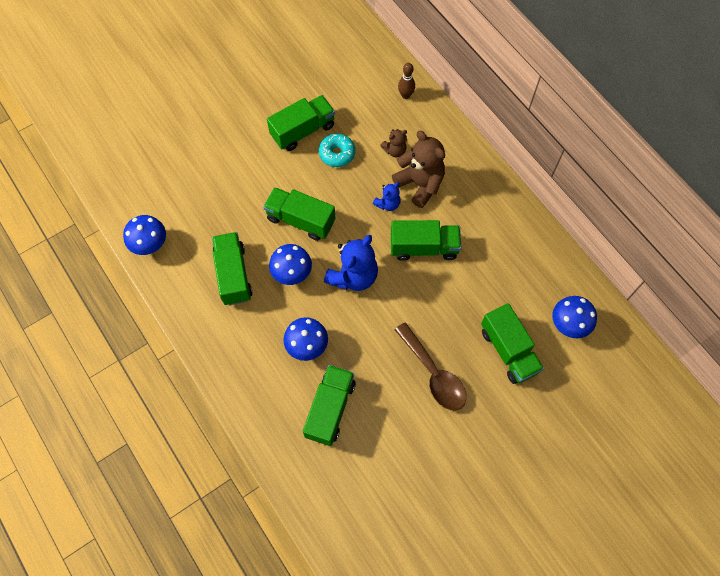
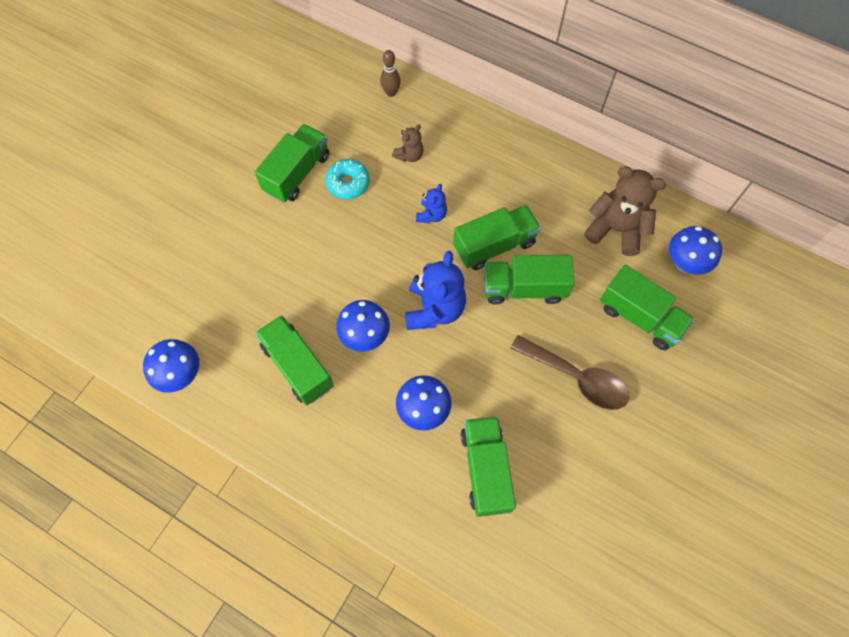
camera: 25 degrees left, 0 degrees up
(300, 220) = (344, 272): green truck -> green truck (524, 288)
(420, 184) = (455, 180): brown teddy bear -> brown teddy bear (616, 229)

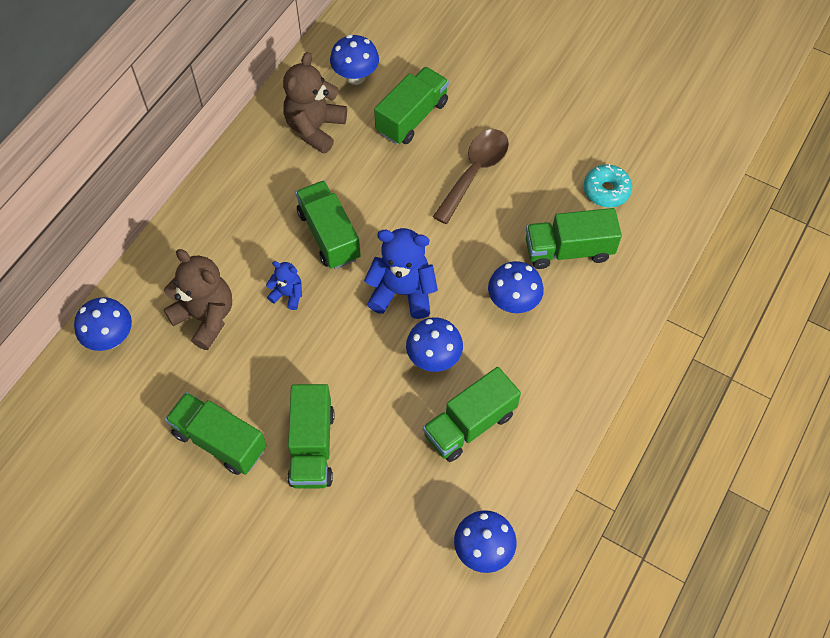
camera: 90 degrees left, 5 degrees down
(348, 183) = (239, 382): turquoise donut -> turquoise donut (606, 190)
(391, 93) = (111, 338): brown bowling pin -> blue mushroom
(409, 155) = (205, 317): brown teddy bear -> brown teddy bear, size x1.89
(524, 288) = (379, 210): green truck -> green truck (312, 447)

